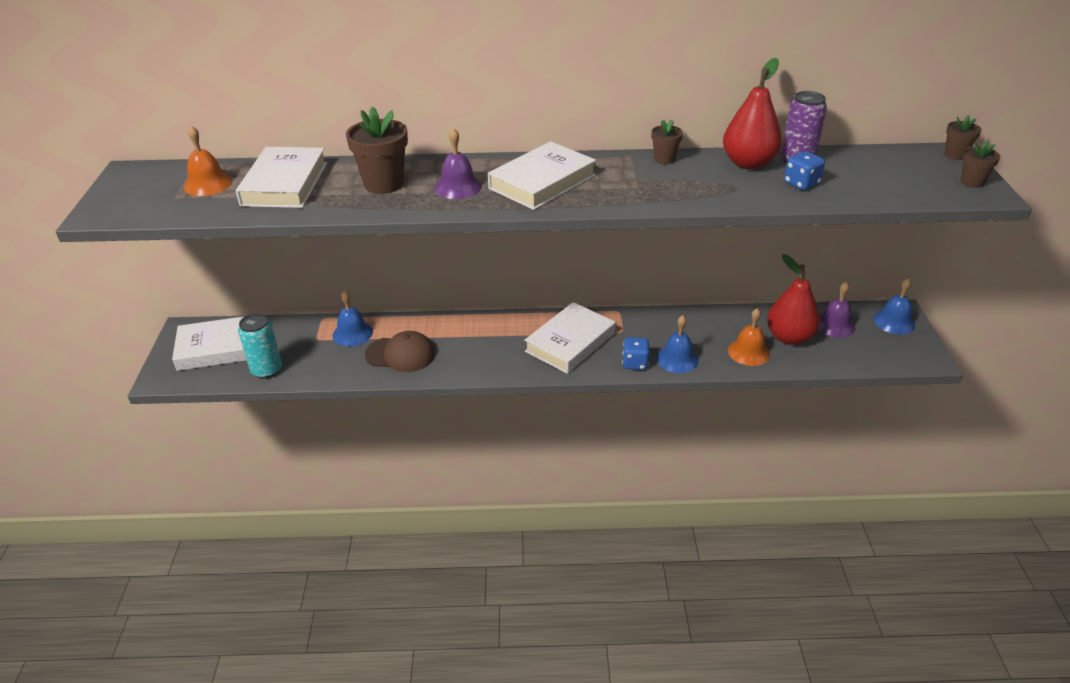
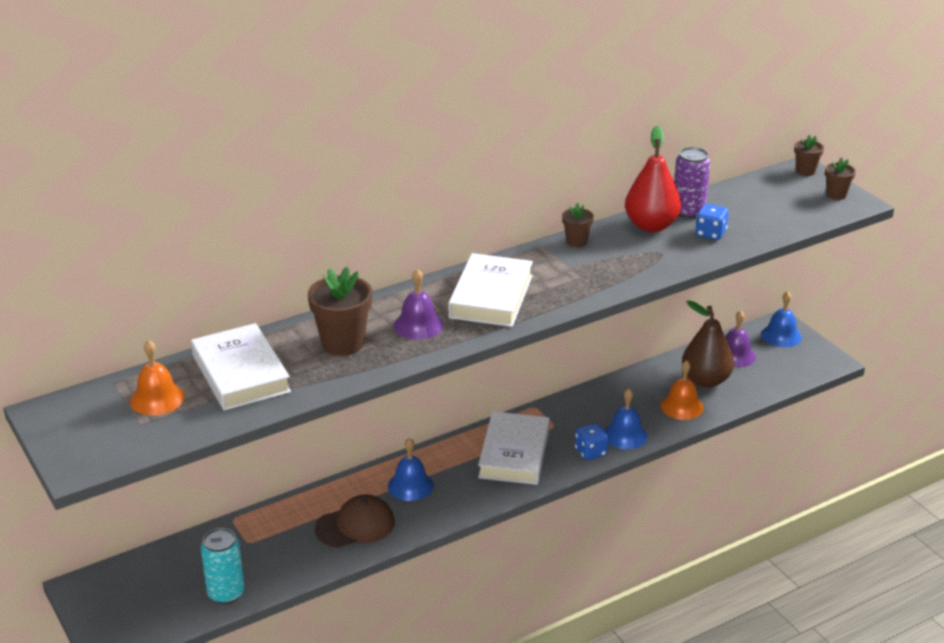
camera: 30 degrees left, 5 degrees down
(220, 348) = (146, 590): white book -> none
(352, 333) = (282, 523): blue bell -> blue bell (410, 485)
(789, 337) = (705, 380): red pear -> brown pear

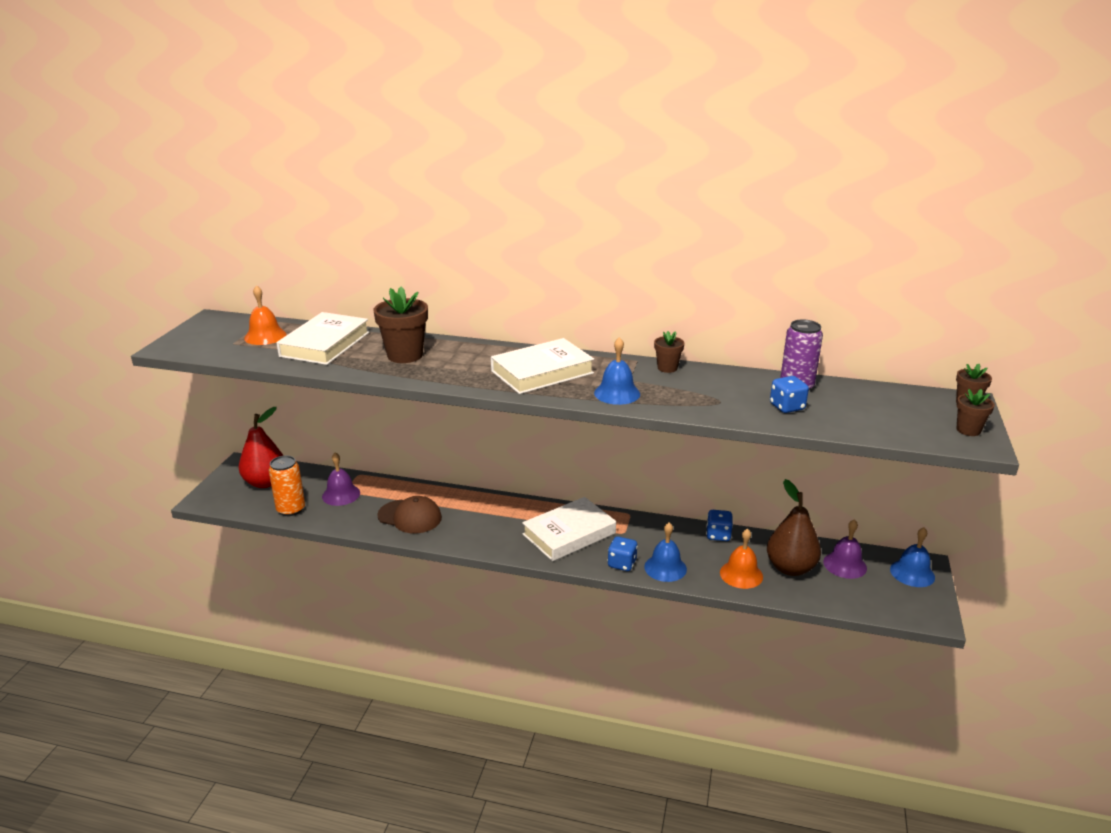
camera: 45 degrees right, 5 degrees down
(226, 593) = (291, 509): turquoise can -> orange can
(410, 485) = (476, 514): blue bell -> blue bell (617, 393)
(418, 325) = (466, 366): purple bell -> purple bell (341, 494)
(624, 384) = (718, 535): none -> blue dice
(651, 225) = (746, 382): red pear -> red pear (265, 482)

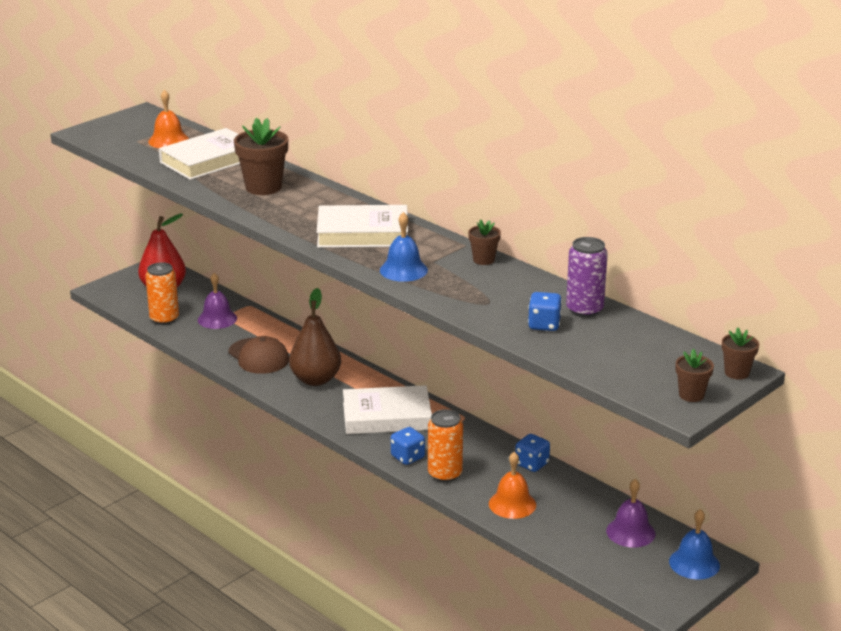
camera: 30 degrees right, 0 degrees up
(665, 568) = (445, 474): blue bell -> orange can
(790, 568) = (569, 515): brown pear -> brown pear (315, 379)

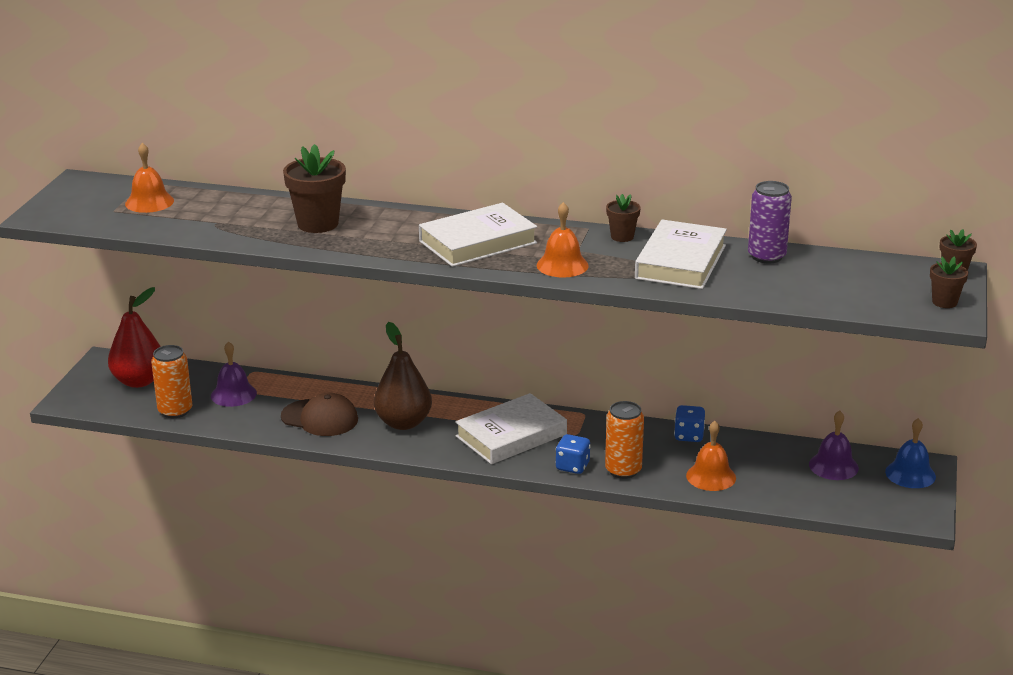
camera: 30 degrees left, 0 degrees up
(209, 160) = (222, 211): white book -> white book (680, 262)
(403, 270) = (562, 265): blue bell -> orange bell
(544, 325) = (751, 279): blue dice -> none

